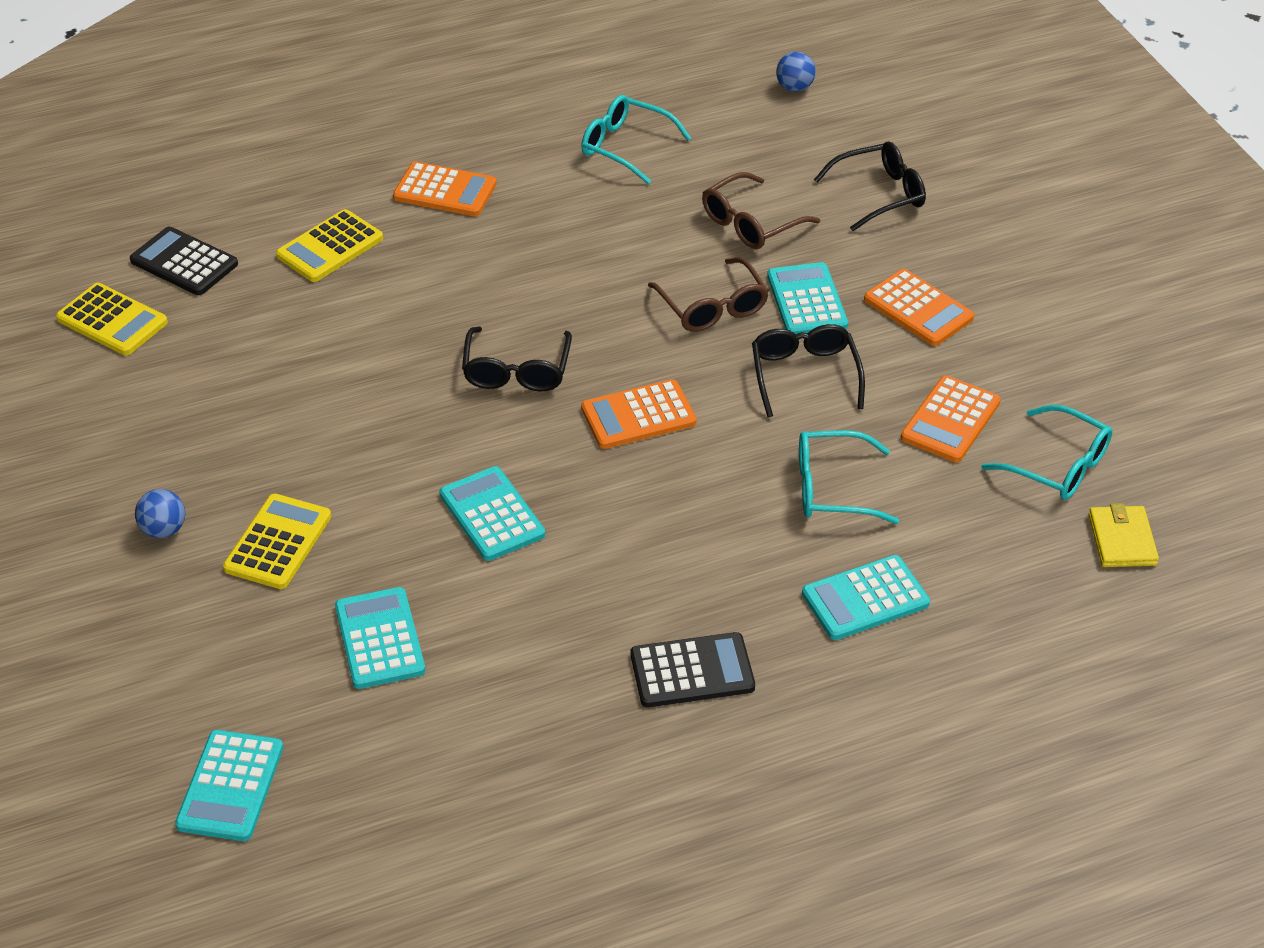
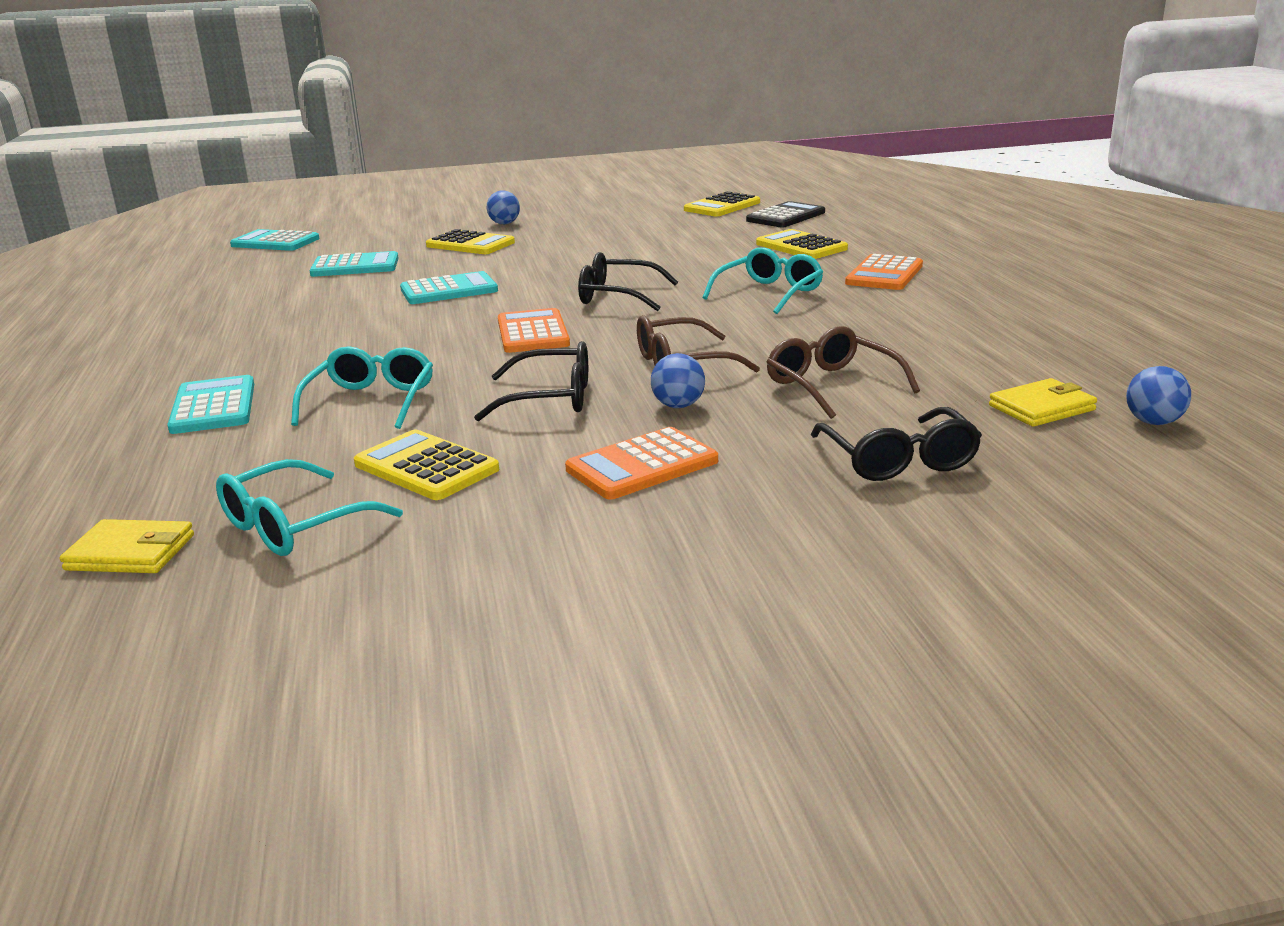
camera: 100 degrees right, 20 degrees down
(625, 147) = (977, 335): turquoise glasses -> turquoise glasses (769, 293)
(692, 671) = (215, 343): black calculator -> none
(778, 129) = (1041, 408): none -> yellow wallet
(806, 301) = (678, 406): turquoise calculator -> blue ball
(950, 420) = (426, 467): orange calculator -> yellow calculator

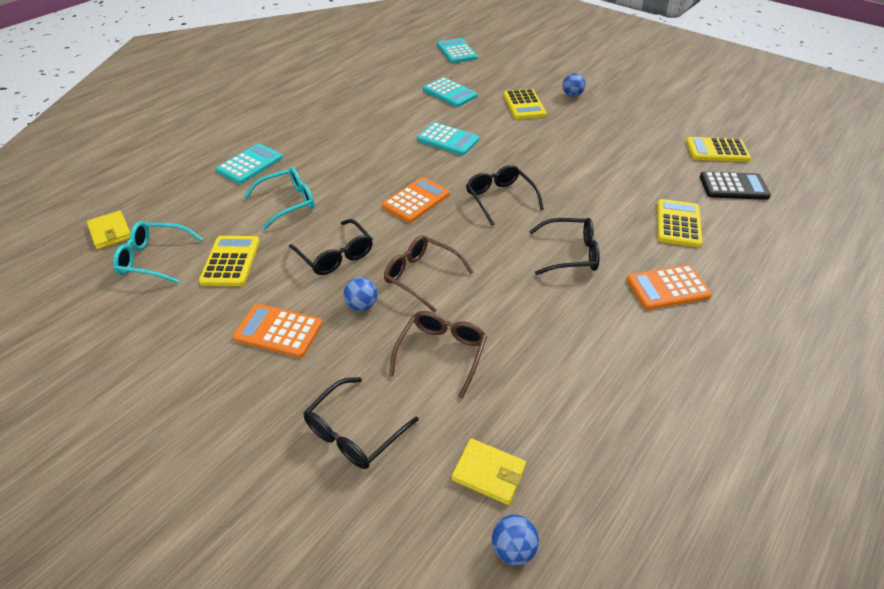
camera: 50 degrees right, 20 degrees up
(769, 293) = (570, 253): turquoise glasses -> black glasses

